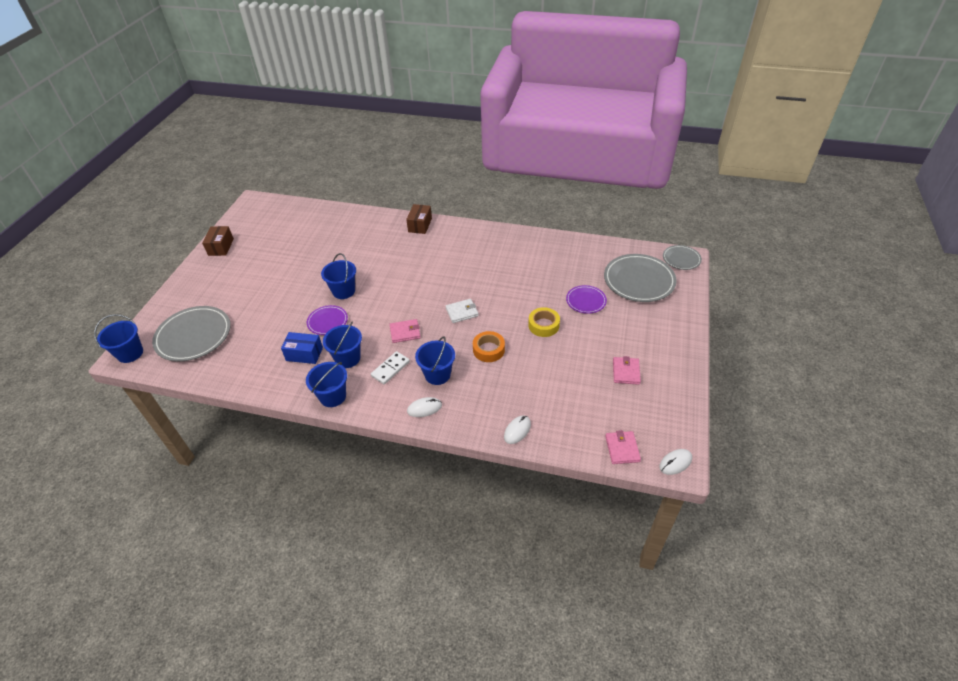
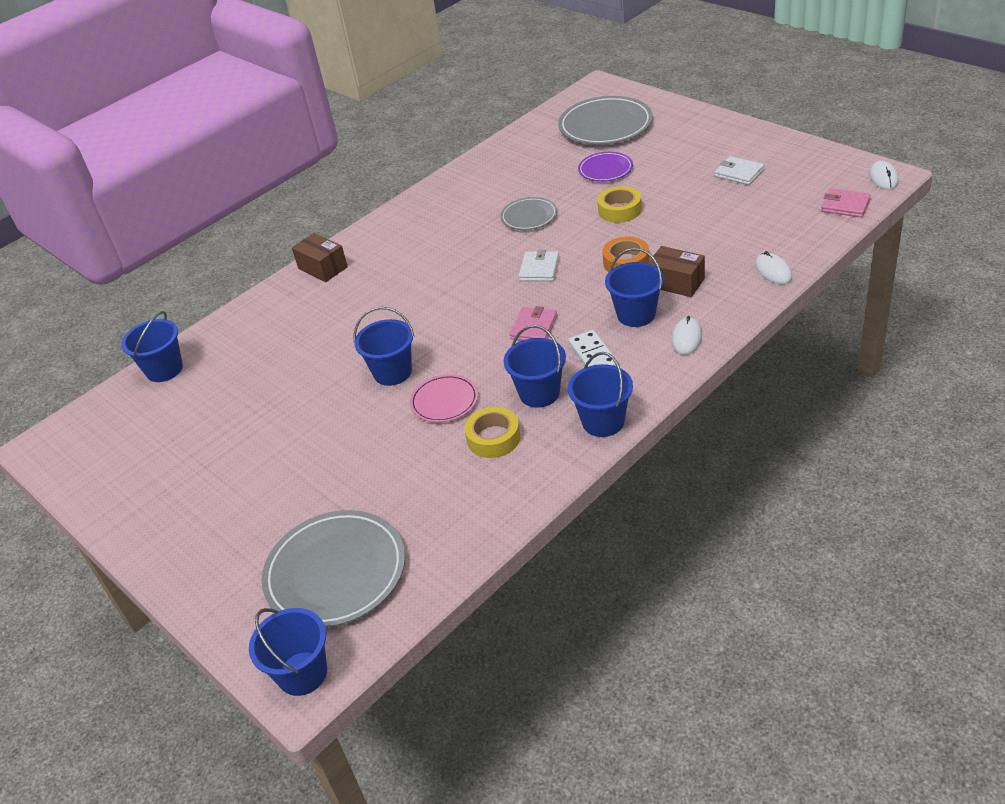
camera: 55 degrees left, 5 degrees down
(221, 247) = (128, 507): brown box -> brown box (676, 283)
(304, 354) = (493, 438): blue box -> yellow tape
(316, 211) = (164, 369): none -> blue bucket
(327, 321) = (444, 401): purple plate -> pink plate
(626, 372) = (739, 173): pink wallet -> white wallet
(681, 259) = (597, 89): grey plate -> grey plate (529, 216)

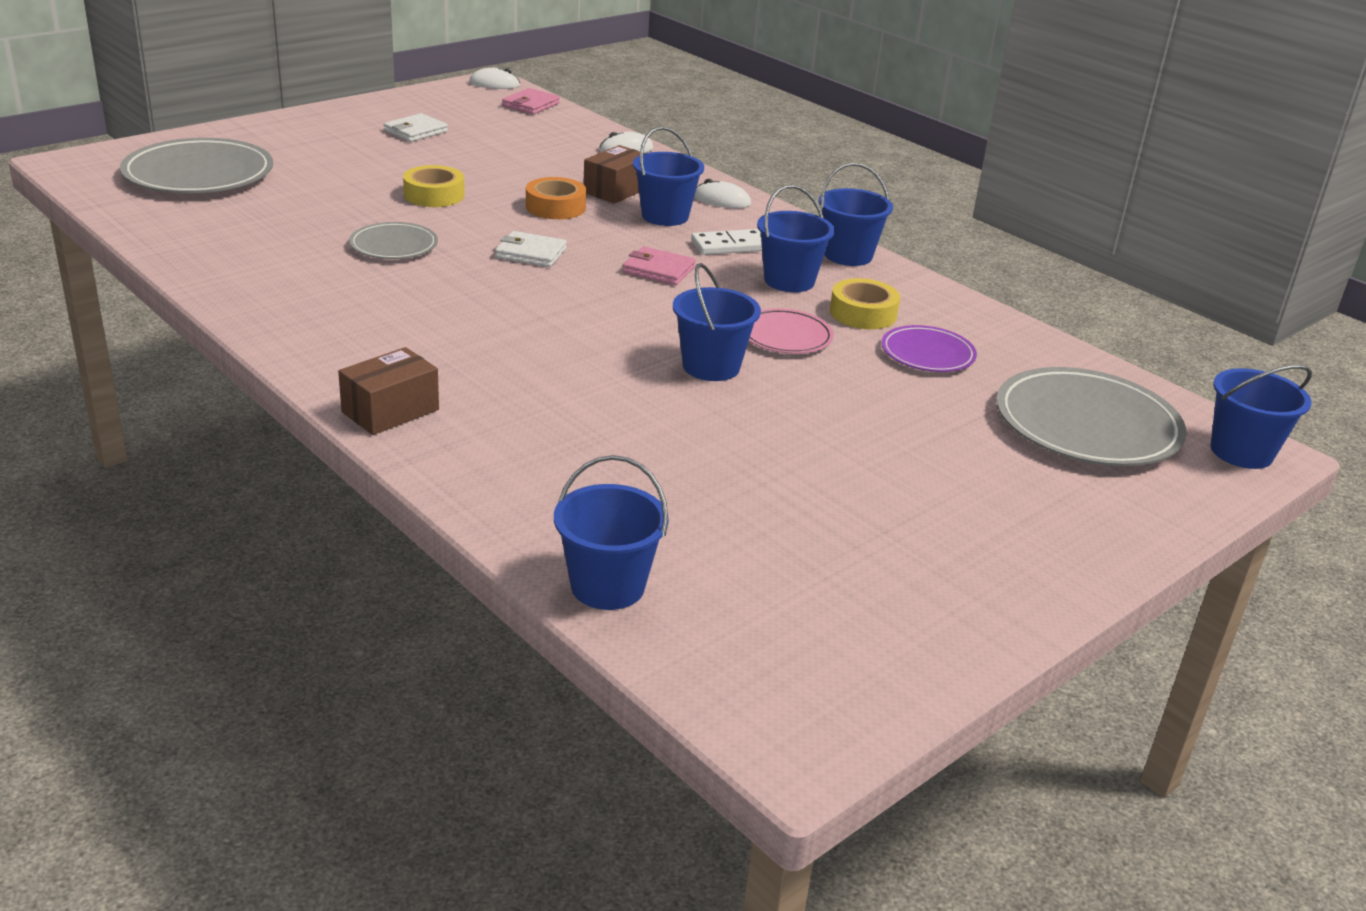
camera: 95 degrees left, 10 degrees down
(605, 169) = (322, 189): purple plate -> purple plate (927, 354)

